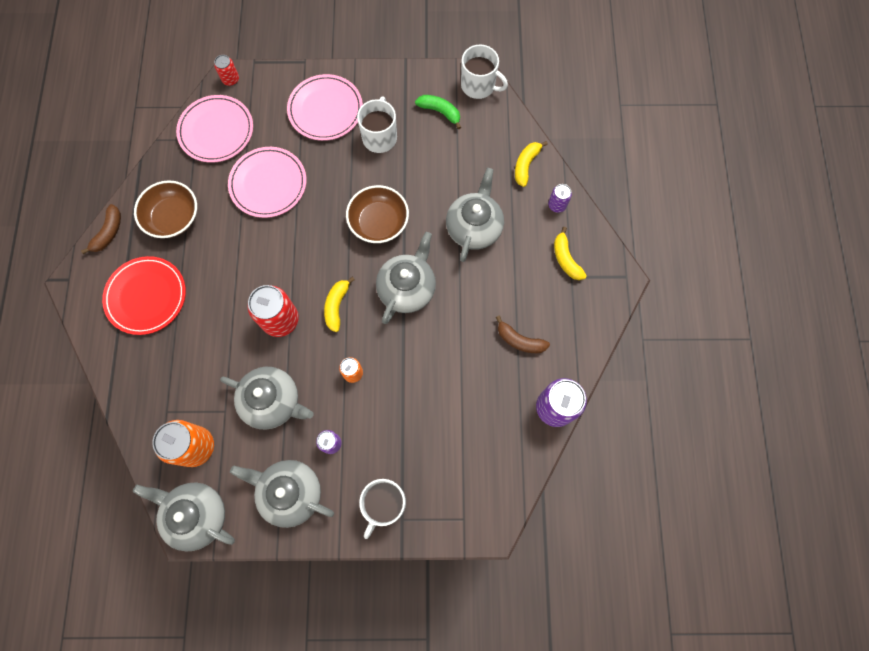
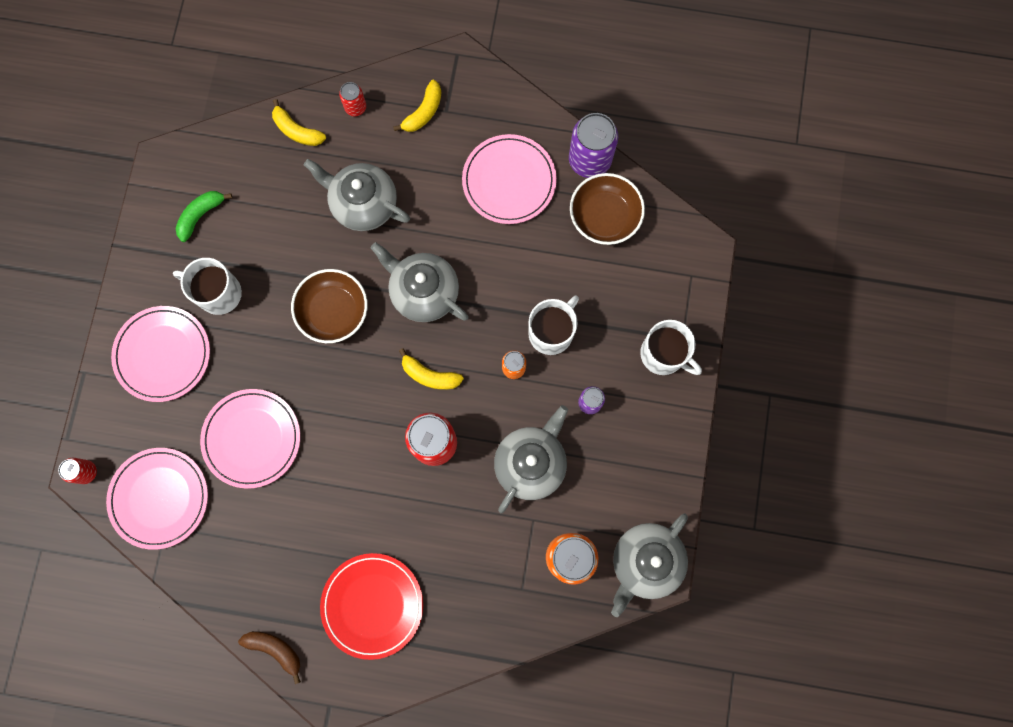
camera: 80 degrees left, 5 degrees up
(173, 217) = (272, 564): brown bowl -> brown bowl (604, 216)
(290, 492) = (636, 455): grey teapot -> none
(479, 85) = (175, 163): white mug -> white mug (551, 332)
(519, 340) = (509, 181): brown banana -> pink plate
(557, 205) = (355, 107): purple can -> red can
(566, 259) = (423, 112): yellow banana -> yellow banana turned 45 degrees counterclockwise

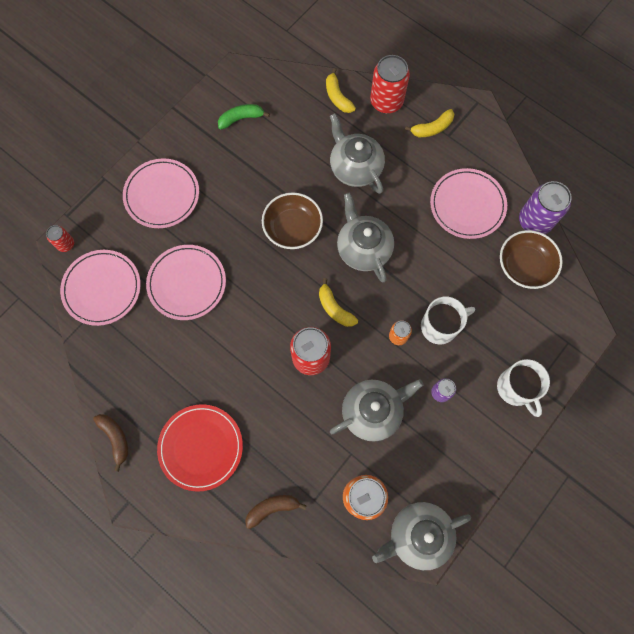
camera: 30 degrees right, 5 degrees down
(218, 293) = (222, 174): white mug -> none
(355, 107) = (386, 102): red can -> red can, size x1.92
(484, 623) = (272, 508): none -> brown banana

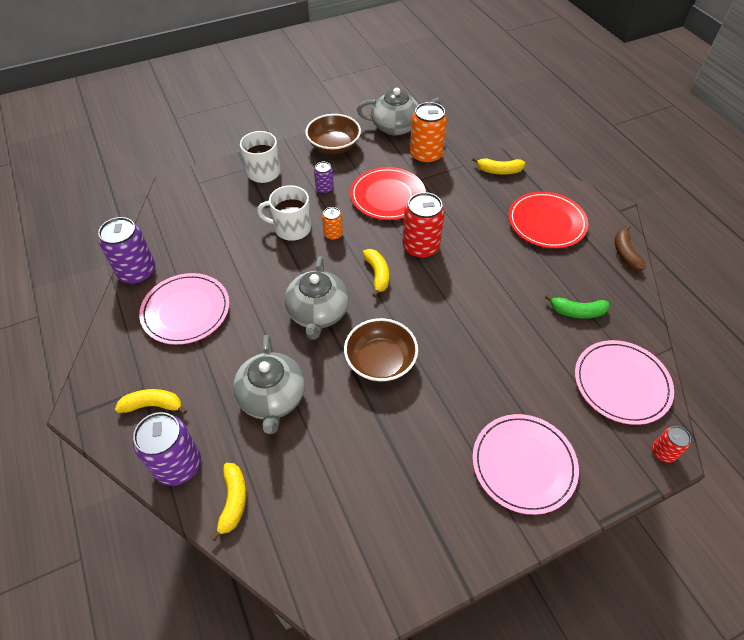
camera: 155 degrees left, 20 degrees down
(187, 283) = (521, 352): pink plate -> none
(241, 118) = (378, 529): green banana -> green banana (577, 312)
(272, 508) = (499, 171): brown banana -> yellow banana
(372, 411) = (387, 196): grey teapot -> red plate
(386, 102) = (178, 465): red can -> purple can
(524, 266) = (181, 242): brown bowl -> brown bowl (334, 145)

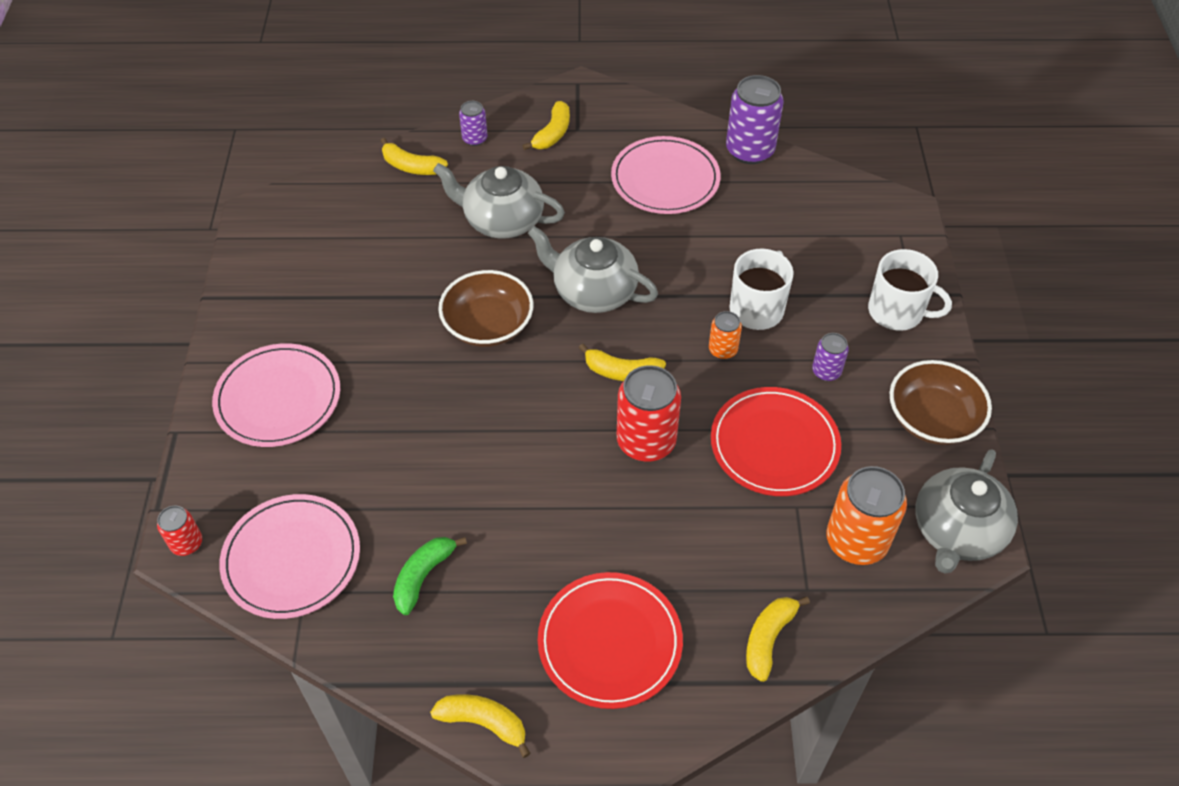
camera: 115 degrees right, 0 degrees up
(178, 465) = (475, 139): purple can -> purple can, size x0.52
(625, 253) = (484, 723): brown banana -> yellow banana

